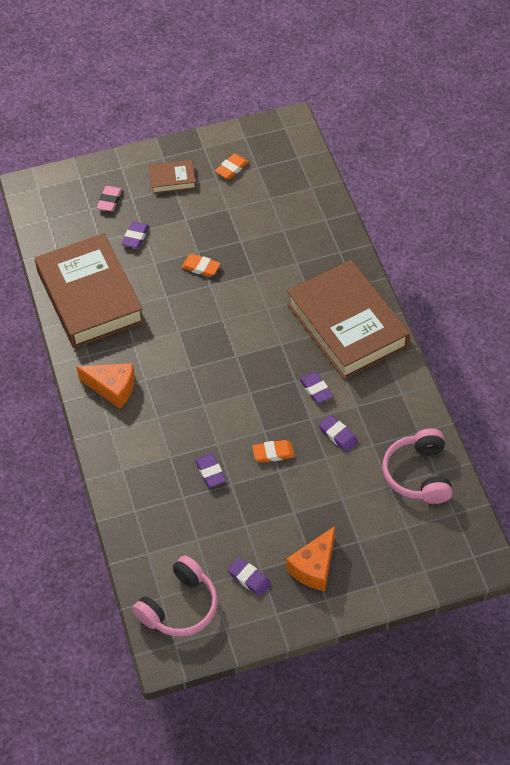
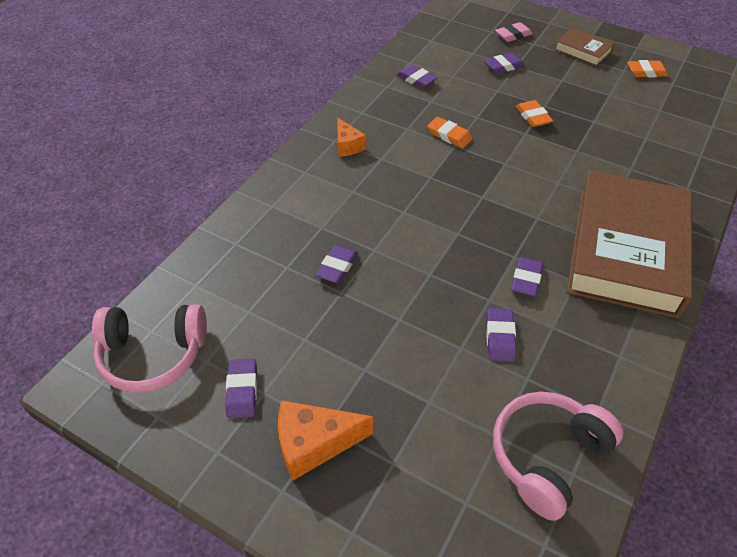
camera: 45 degrees right, 5 degrees down
(90, 297) = (416, 79): brown book -> purple eraser
(112, 388) = (347, 145): orange cheese -> orange cheese, size x0.64
(273, 453) = (414, 299): orange eraser -> orange eraser (449, 135)

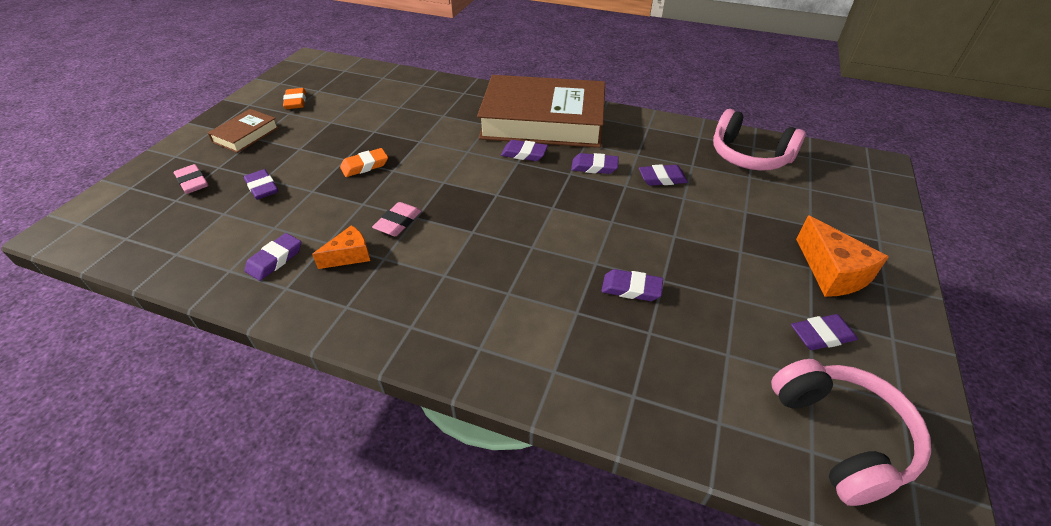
camera: 100 degrees left, 5 degrees down
(347, 145) = (421, 311): orange cheese -> orange cheese (349, 255)
(449, 135) = (398, 222): orange eraser -> pink eraser
(553, 224) = (524, 154): none -> purple eraser

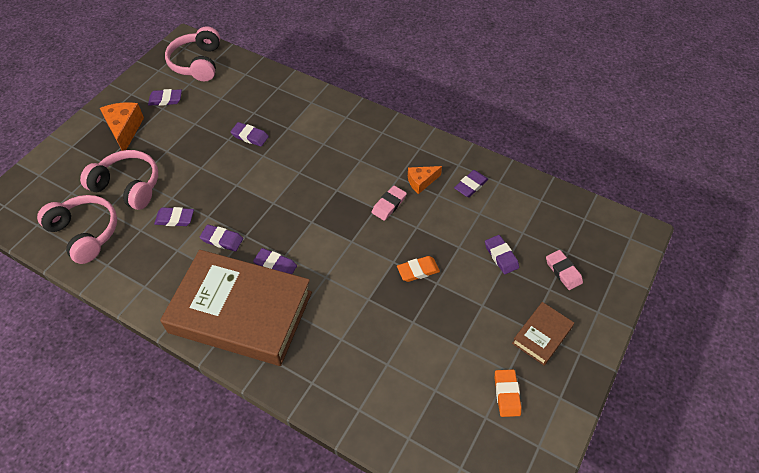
camera: 170 degrees left, 10 degrees up
(749, 203) = (128, 186): none -> pink headphones

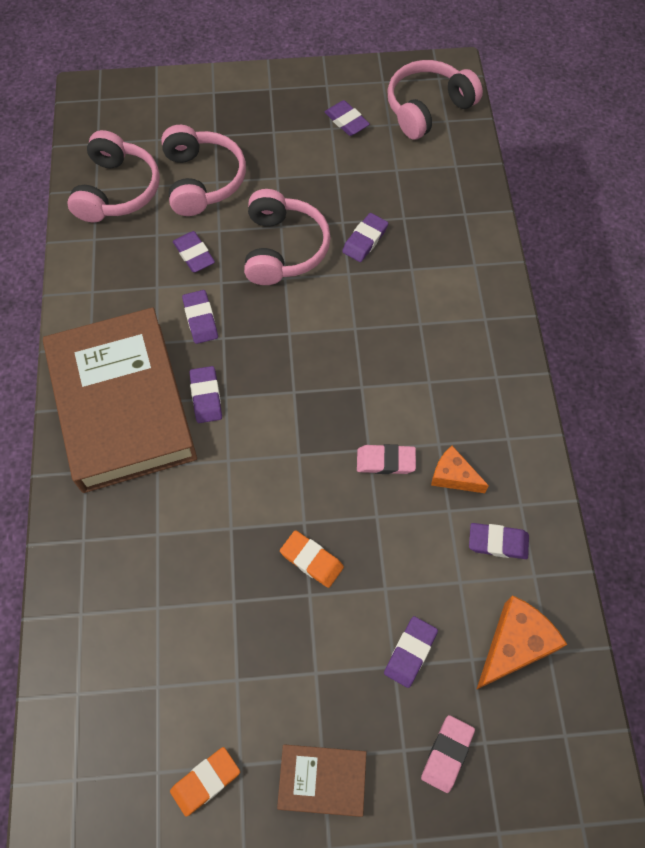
camera: 55 degrees right, 10 degrees up
(125, 130) = (272, 119): orange cheese -> orange cheese (514, 645)
(217, 174) = (283, 249): none -> pink headphones
(250, 136) = (365, 240): purple eraser -> purple eraser turned 45 degrees clockwise

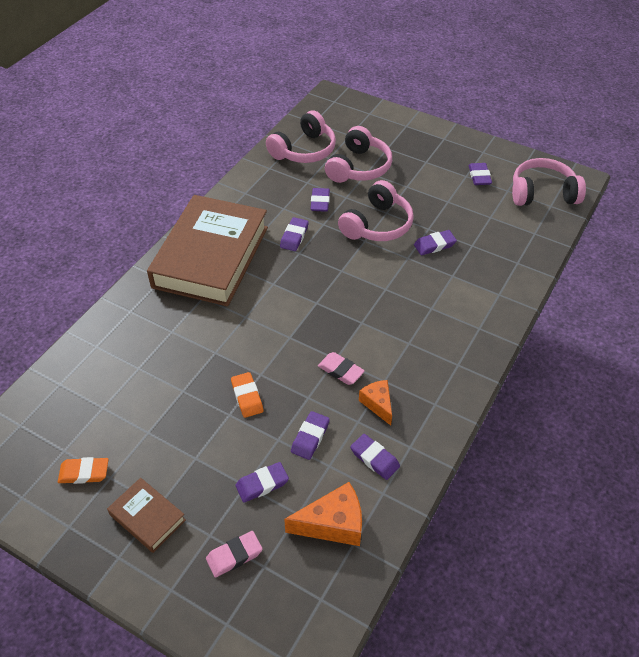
camera: 35 degrees right, 15 degrees down
(206, 396) = (262, 277): purple eraser -> purple eraser (310, 437)

